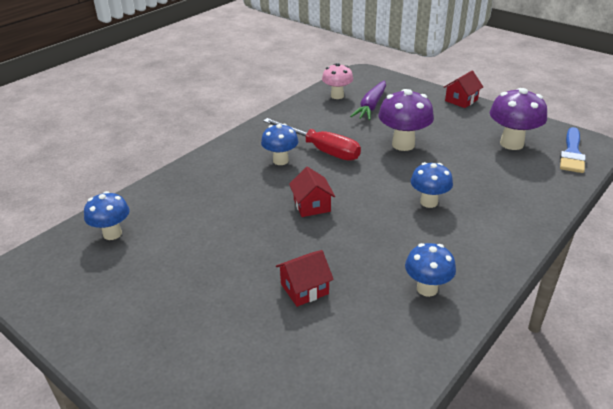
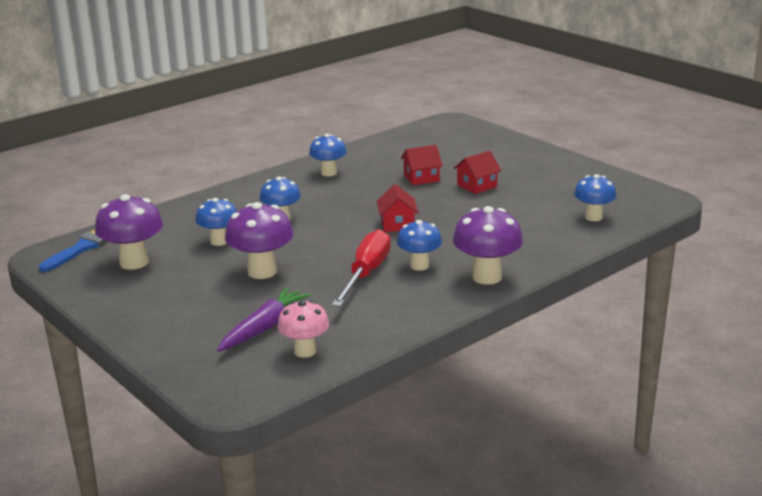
camera: 170 degrees left, 10 degrees down
(226, 155) = (487, 277): none -> purple mushroom
(321, 149) = (366, 274): red screwdriver -> red screwdriver turned 60 degrees clockwise
(461, 100) = (124, 325): red house -> red house (477, 186)
(464, 170) = (219, 241): none -> blue mushroom

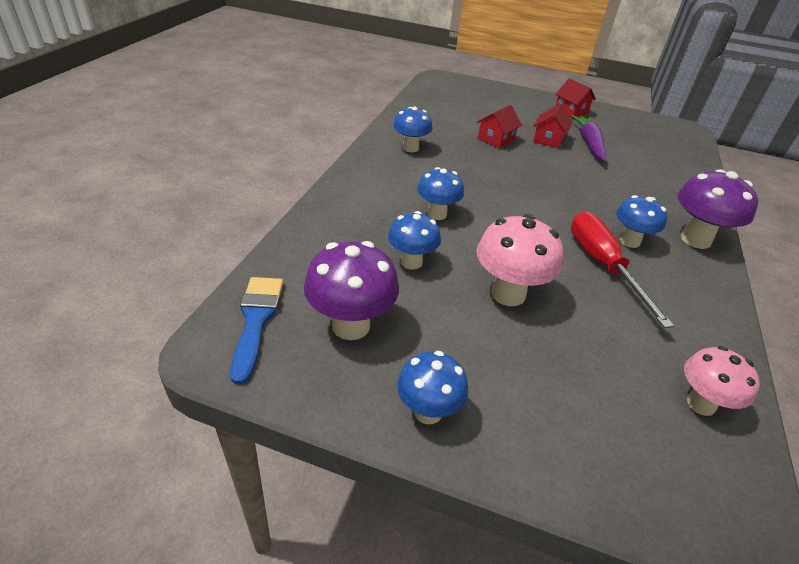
camera: 35 degrees left, 15 degrees up
(262, 272) = (508, 294): purple mushroom -> pink mushroom
(264, 327) = (616, 382): purple carrot -> purple carrot (589, 143)
(397, 224) = (546, 195): red house -> red house (571, 111)
(593, 217) = (669, 155): blue mushroom -> blue mushroom (428, 411)

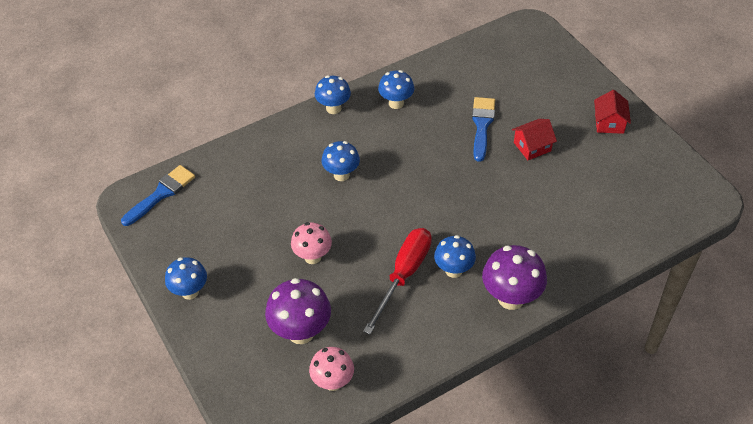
camera: 45 degrees right, 10 degrees up
(351, 325) = (203, 224): purple mushroom -> purple mushroom (301, 332)
(411, 262) = (281, 202): blue mushroom -> blue mushroom (333, 108)
(495, 139) = (482, 125): red house -> blue brush
(508, 294) = (312, 257): pink mushroom -> pink mushroom, size x0.67
(589, 143) = (567, 168): purple carrot -> none

